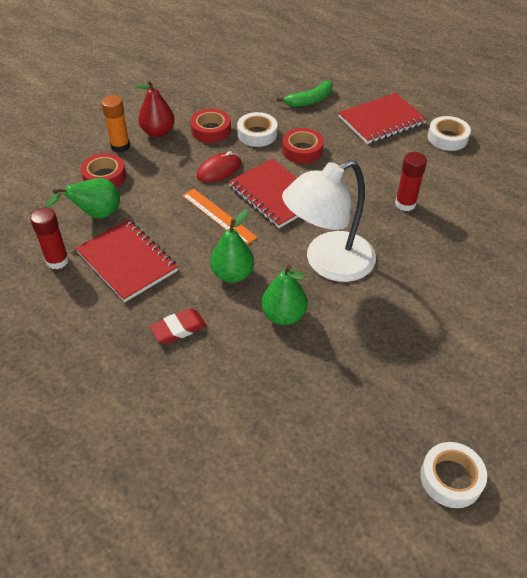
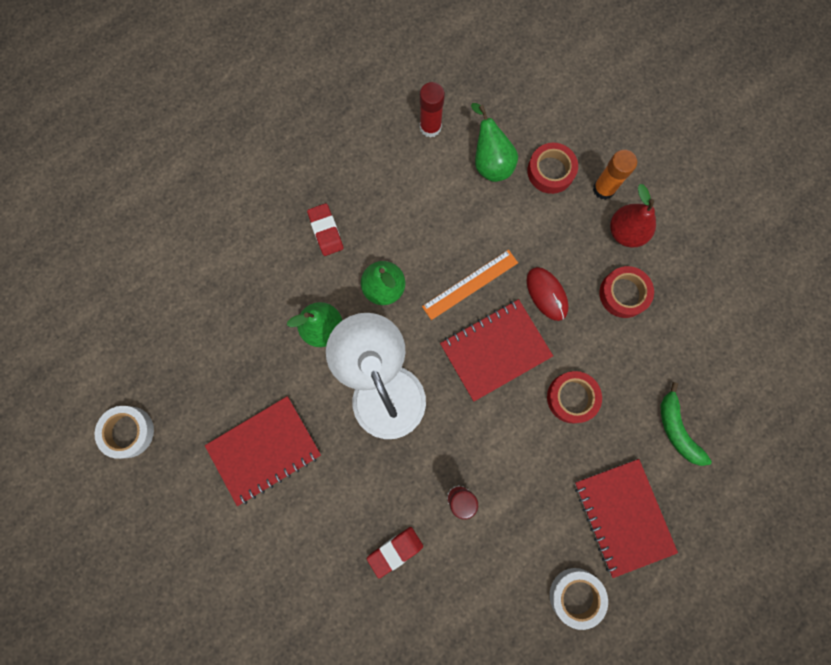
camera: 100 degrees right, 30 degrees up
(127, 262) = (418, 190): red notebook -> red notebook (264, 450)
(257, 134) = (610, 348): white tape -> none
(465, 237) = (395, 551): none -> red eraser

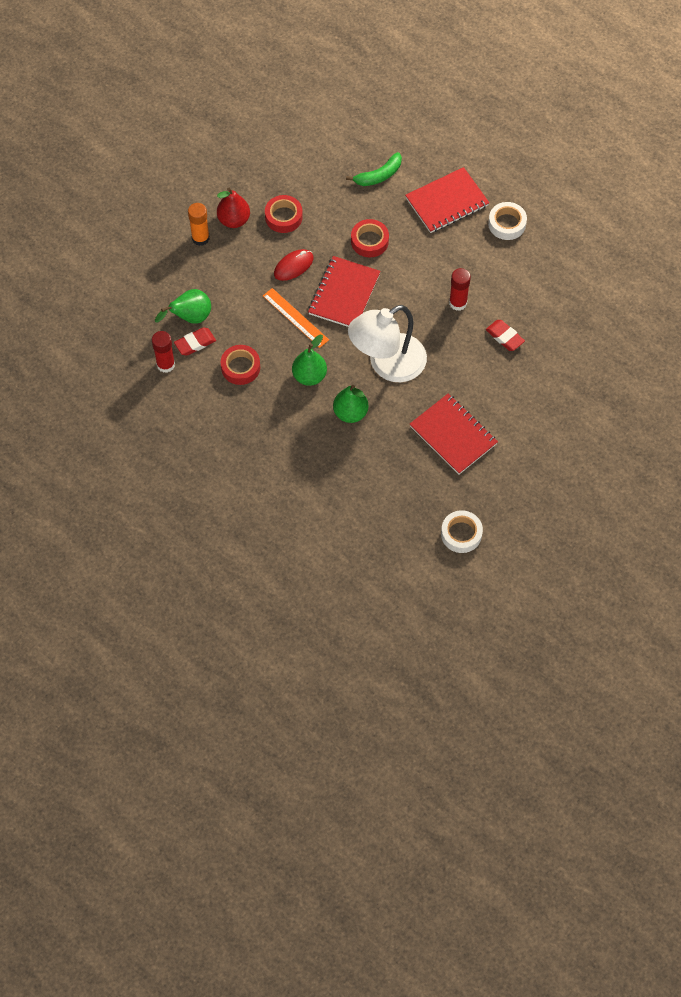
camera: 100 degrees left, 15 degrees down
(326, 231) = (270, 425): red eraser -> red eraser (195, 343)
(495, 350) = (344, 294): red notebook -> red notebook turned 60 degrees clockwise
(550, 171) = (191, 275): red tape -> red tape (240, 367)

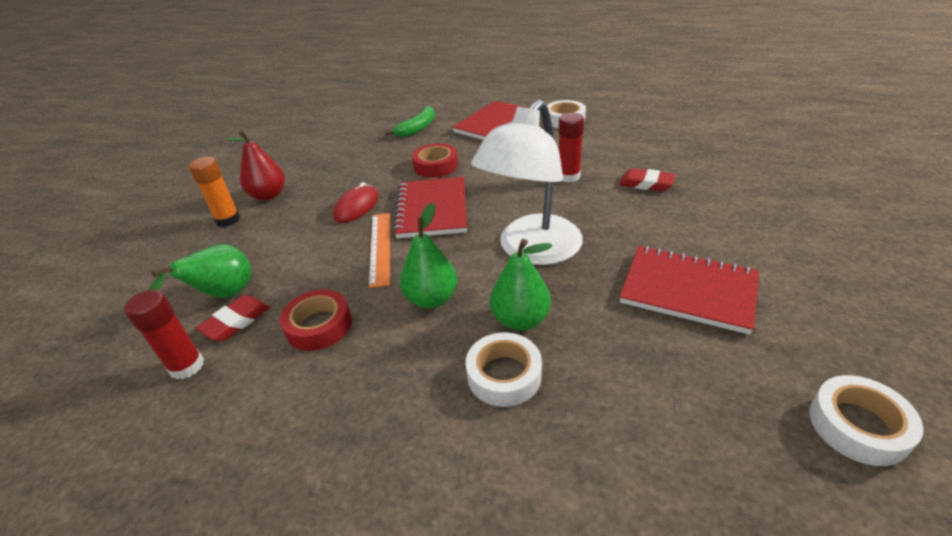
camera: 20 degrees left, 25 degrees down
(283, 217) = (328, 177): red tape -> none
(295, 317) = (380, 247): orange ruler -> orange ruler turned 60 degrees clockwise
(324, 442) = (504, 375): none -> white tape

